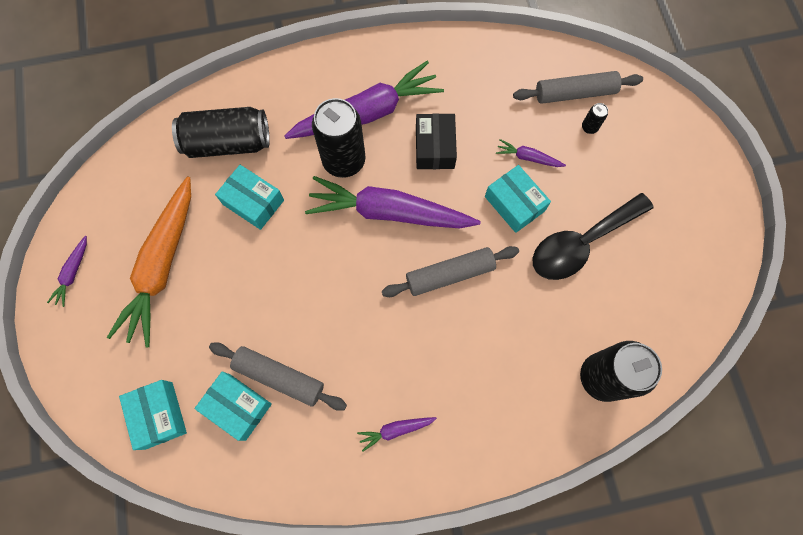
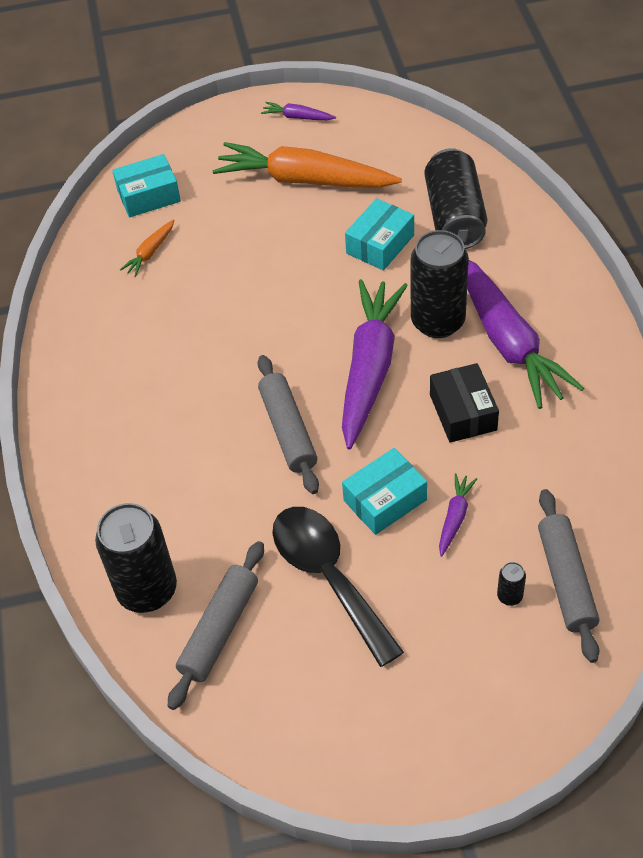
camera: 95 degrees right, 20 degrees down
(237, 406) = (150, 252): turquoise box -> orange carrot
(279, 377) = (177, 282): grey rolling pin -> grey rolling pin (219, 630)
(396, 430) = (110, 383): purple carrot -> none
(434, 147) = (463, 412): black box -> black box turned 75 degrees clockwise

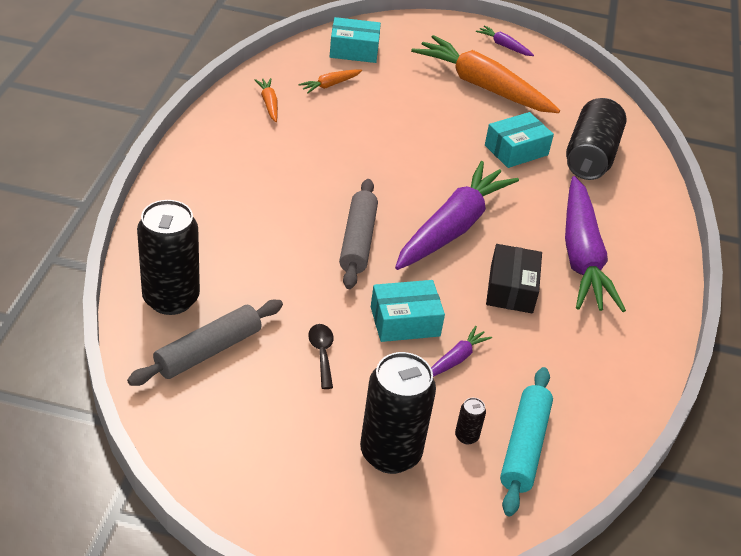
camera: 15 degrees right, 10 degrees down
(102, 307) = (269, 104): none -> orange carrot
(328, 576) = (322, 353): black spoon -> black spoon, size x0.44
(438, 322) = (530, 219): black can -> black can (390, 453)
(566, 580) = (524, 447): grey rolling pin -> turquoise rolling pin

